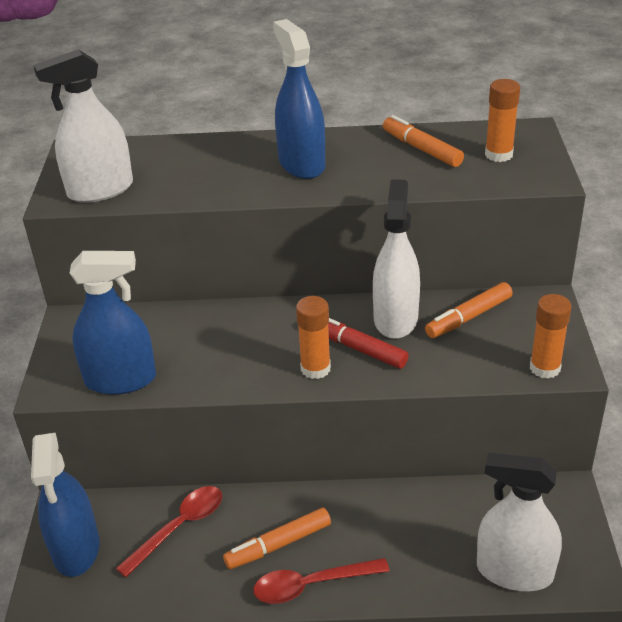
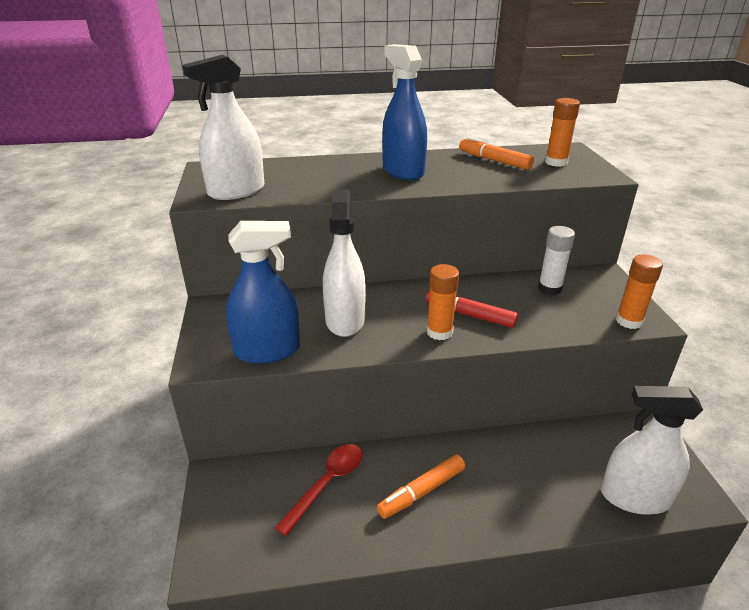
camera: 10 degrees left, 5 degrees down
(76, 548) = (232, 512): blue spray bottle -> none
(311, 585) = (462, 526): red spoon -> none
(395, 319) = (491, 292): white spray bottle -> white spray bottle (345, 320)
(468, 317) = (549, 288): orange marker -> white glue stick

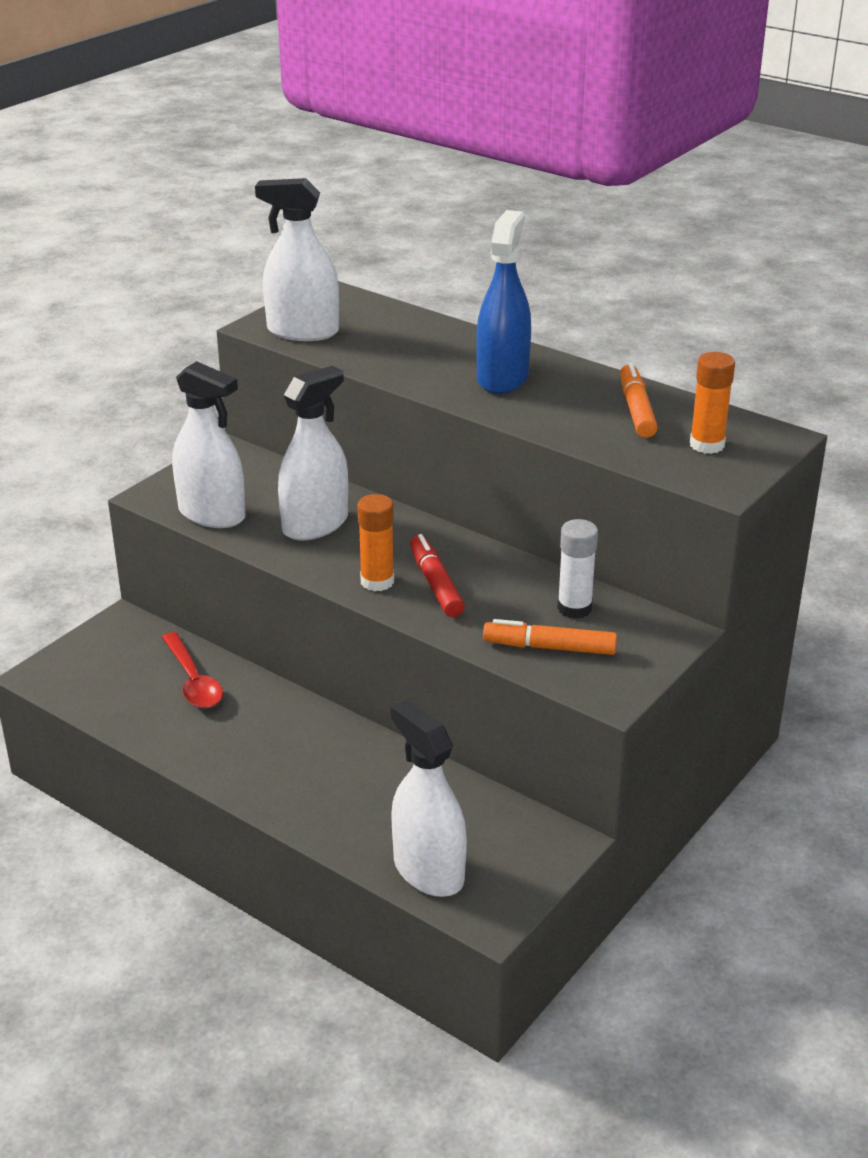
camera: 45 degrees right, 0 degrees up
(267, 350) = (212, 514): blue spray bottle -> white spray bottle
(327, 483) = (193, 681): red spoon -> red spoon turned 75 degrees clockwise
(422, 491) = (254, 737): orange marker -> orange marker (549, 647)
(629, 321) = (587, 682): orange glue stick -> none

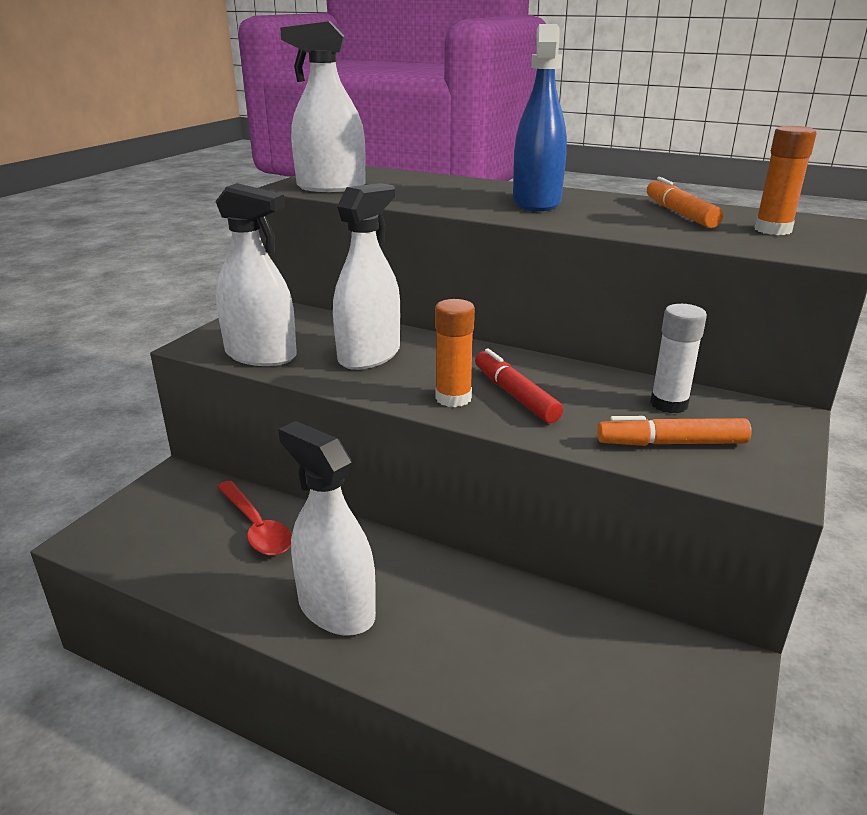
camera: 10 degrees left, 5 degrees down
(428, 870) = (595, 730): white spray bottle -> white spray bottle (336, 609)

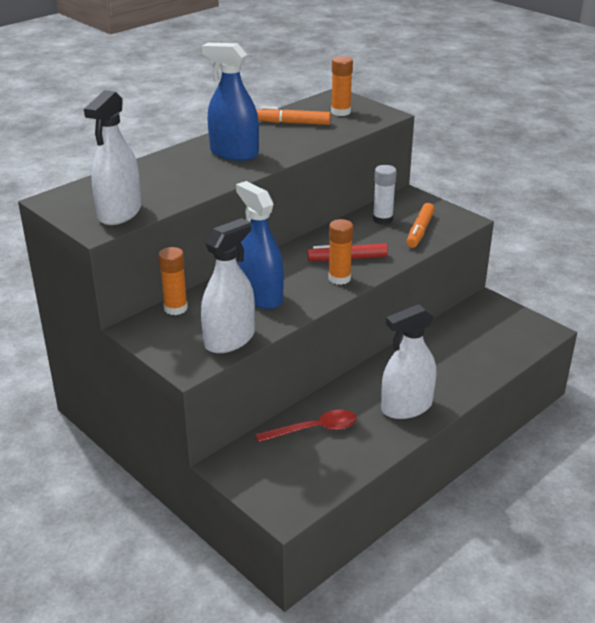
camera: 70 degrees left, 5 degrees up
(316, 317) = (175, 308): none -> orange glue stick
(369, 355) = (261, 296): white spray bottle -> blue spray bottle

